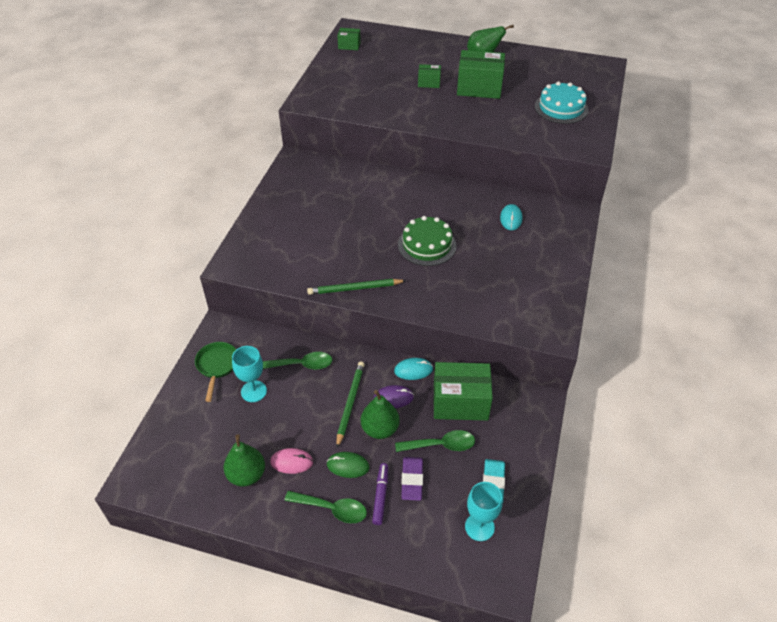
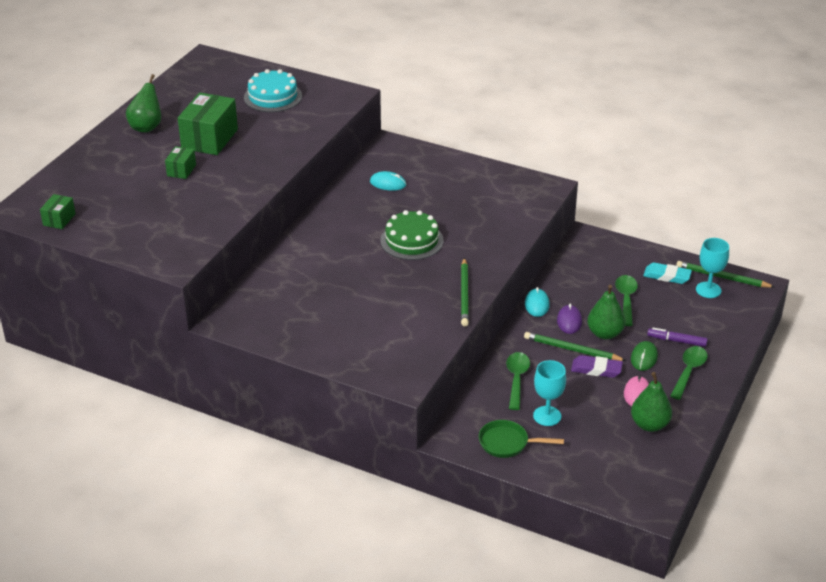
camera: 80 degrees left, 10 degrees down
(412, 480) = (661, 321): purple eraser -> purple eraser (596, 369)
(460, 402) = (579, 281): green box -> none
(508, 542) = (722, 277): none -> green pencil

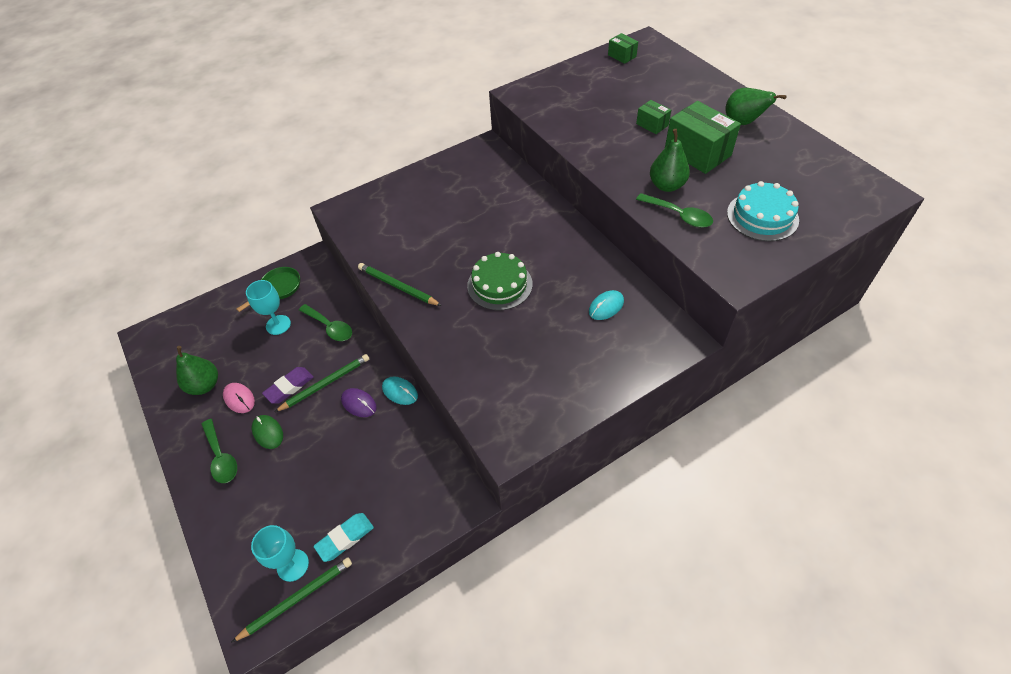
camera: 125 degrees right, 15 degrees up
(604, 333) = (321, 421): green pear -> green pear (666, 185)
(626, 299) = (346, 471): green spoon -> green spoon (679, 215)
(676, 341) = (260, 475): purple marker -> none

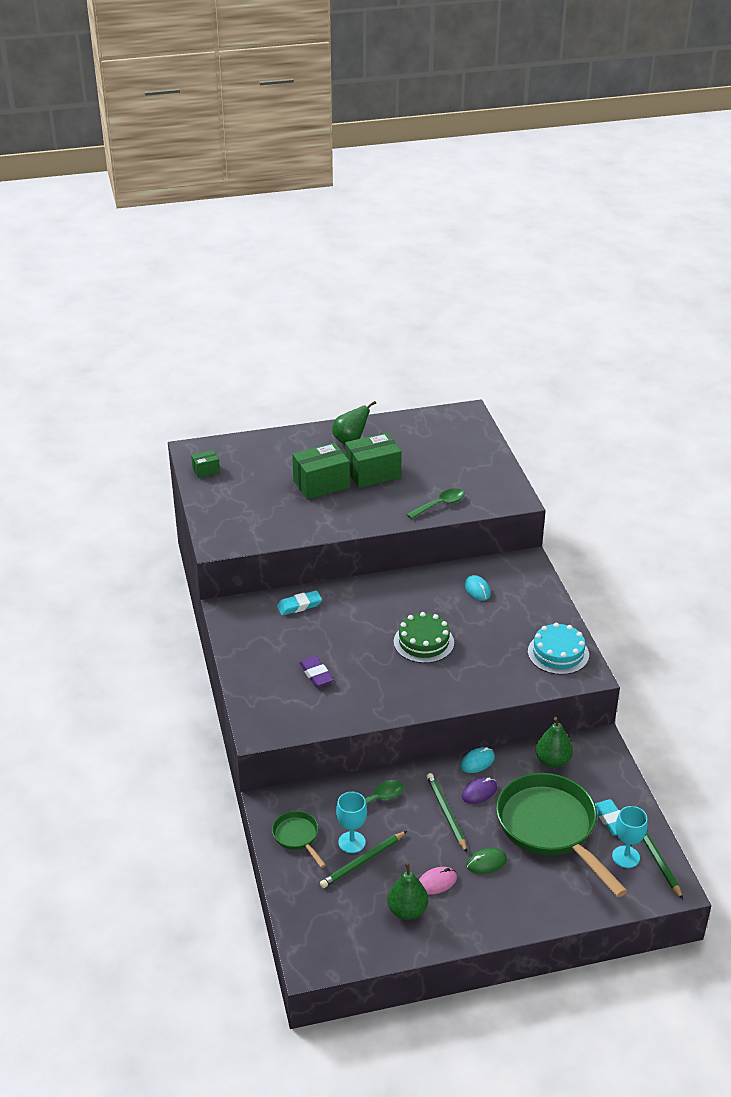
camera: 75 degrees left, 15 degrees down
(221, 457) = (501, 901): green spoon -> none
(289, 387) = (438, 841): purple eraser -> purple eraser (316, 674)
(322, 479) = (550, 828): none -> green pan
(398, 286) = (393, 706): green pencil -> green pencil (363, 861)
(512, 186) = (299, 605): none -> turquoise eraser
(652, 124) = (321, 484): green box -> green box, size x1.97
(666, 185) = (403, 500): green pear -> green pear (552, 761)
(762, 216) = (462, 468): turquoise cake -> turquoise cake (558, 653)

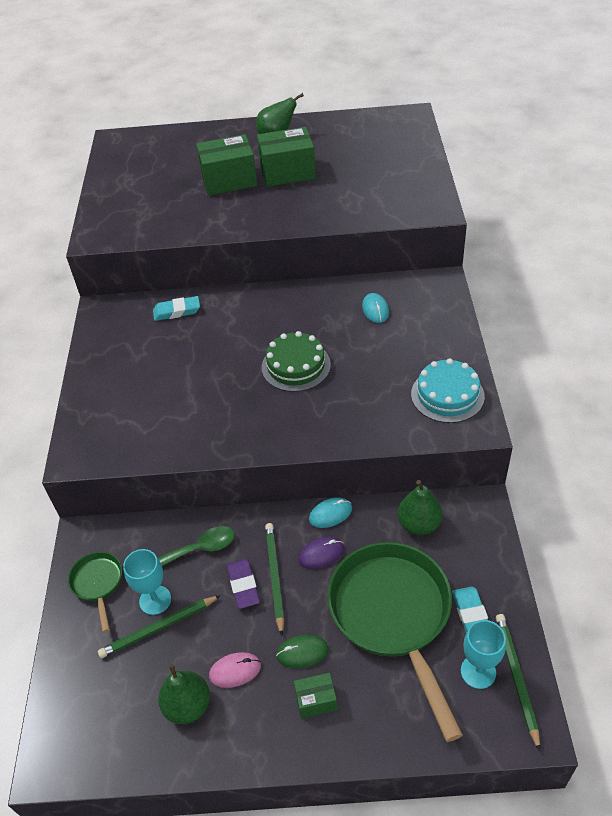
camera: 15 degrees right, 10 degrees up
(206, 470) = (119, 160): green box -> green box (316, 700)
(316, 674) = (164, 392): purple eraser -> purple eraser (243, 585)
(440, 505) = (348, 210): green spoon -> none

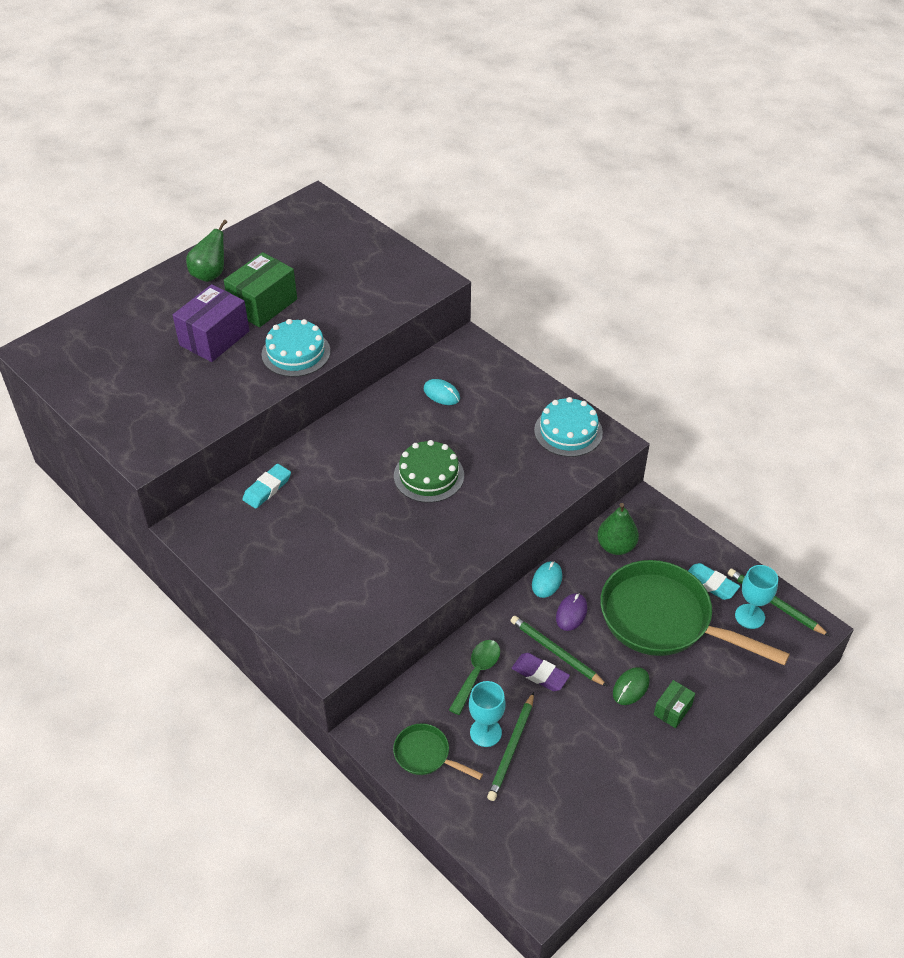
camera: 45 degrees left, 0 degrees up
(188, 706) = (593, 780): green pear -> none
(229, 180) = (214, 338): green box -> purple box
(235, 671) = (599, 734): pink mouse -> none
(270, 216) = (296, 353): none -> turquoise cake

